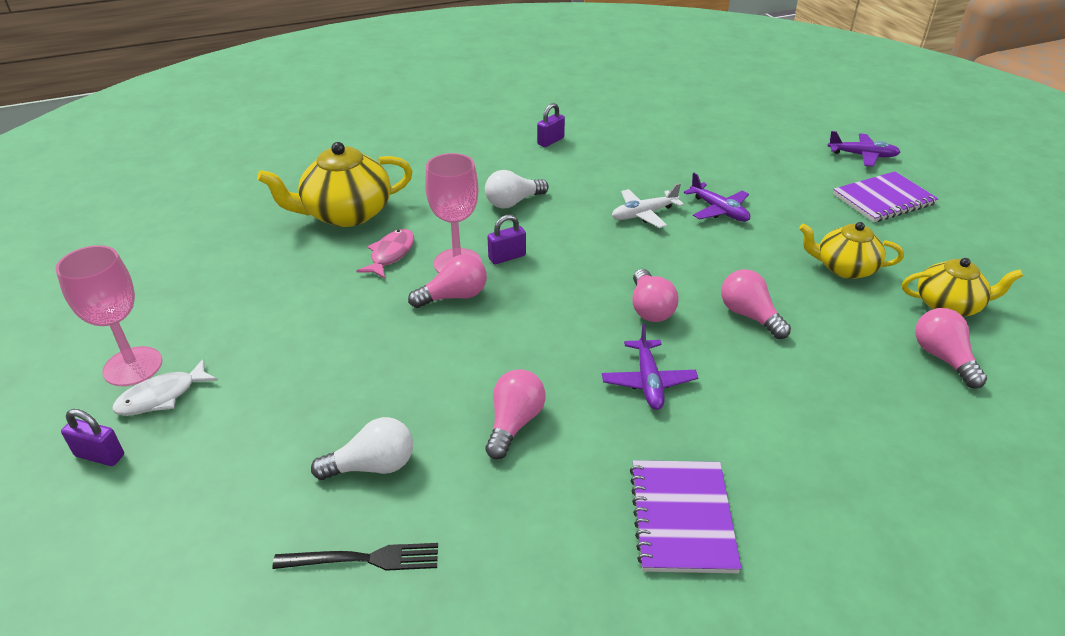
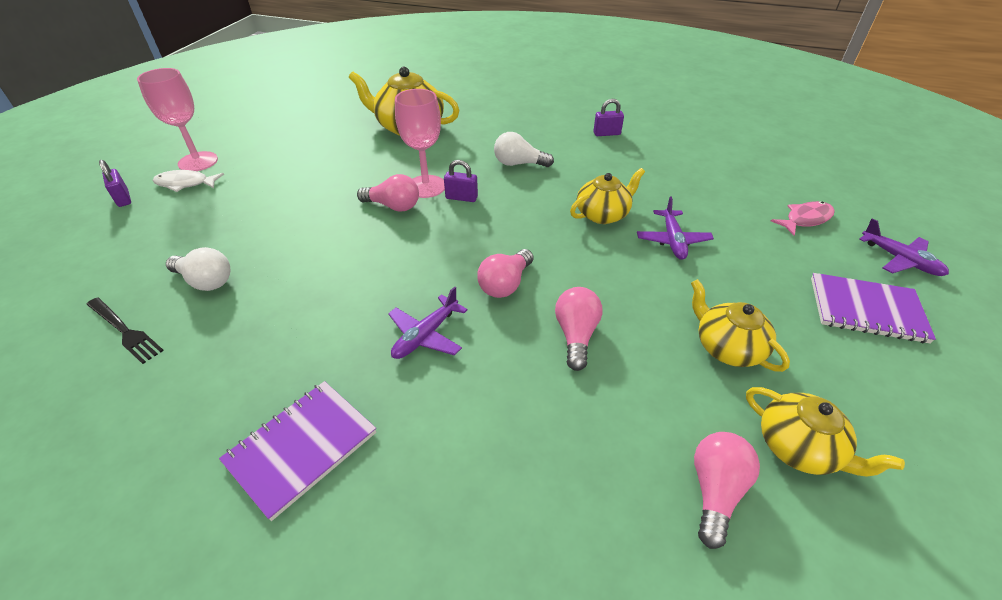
camera: 40 degrees right, 5 degrees up
(391, 254) = (397, 162): pink fish -> pink fish (805, 219)
(514, 423) = (307, 306): pink light bulb -> none
(643, 214) = (603, 214): white plane -> yellow teapot

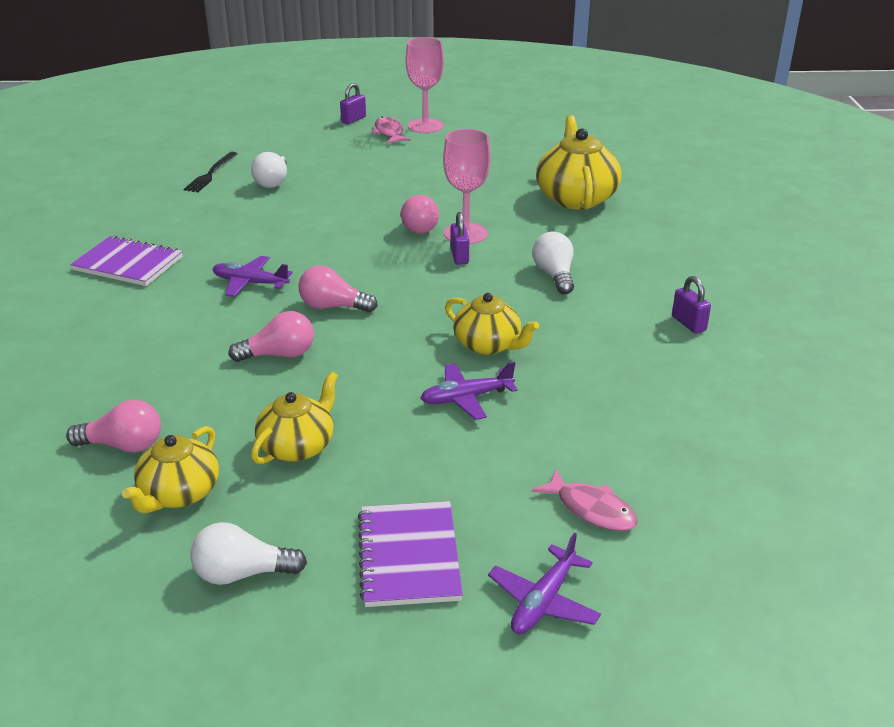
camera: 70 degrees right, 10 degrees down
(185, 184) = (389, 133): white fish -> pink fish
(907, 413) = (242, 573): none -> white light bulb

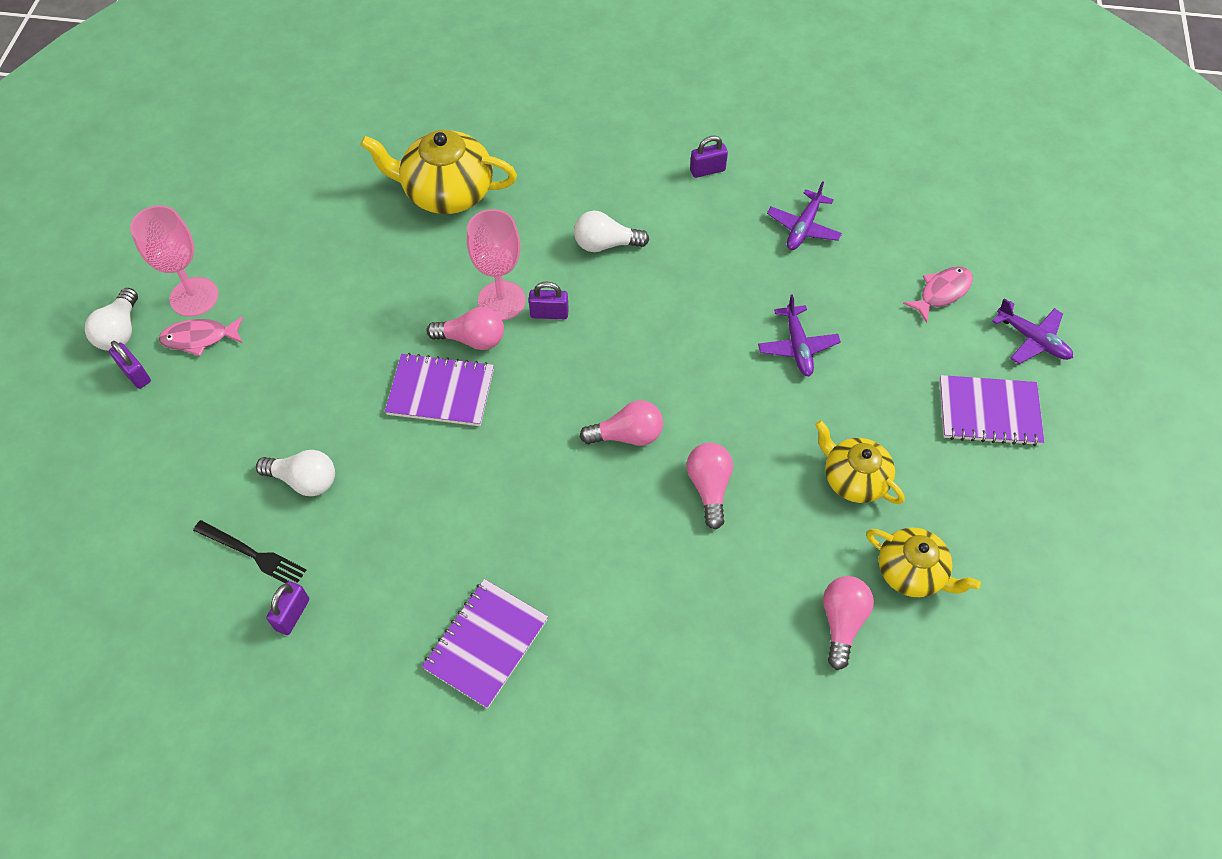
camera: 80 degrees left, 25 degrees up
(162, 192) = (292, 614): none -> purple padlock
(242, 573) = (1006, 524): white light bulb -> white light bulb (120, 331)
(250, 283) = (562, 511): purple plane -> purple plane (803, 227)
(333, 306) = (627, 435): pink light bulb -> pink light bulb turned 120 degrees counterclockwise
(362, 220) = (441, 391): none -> purple notebook
(488, 345) = (718, 317): yellow teapot -> none

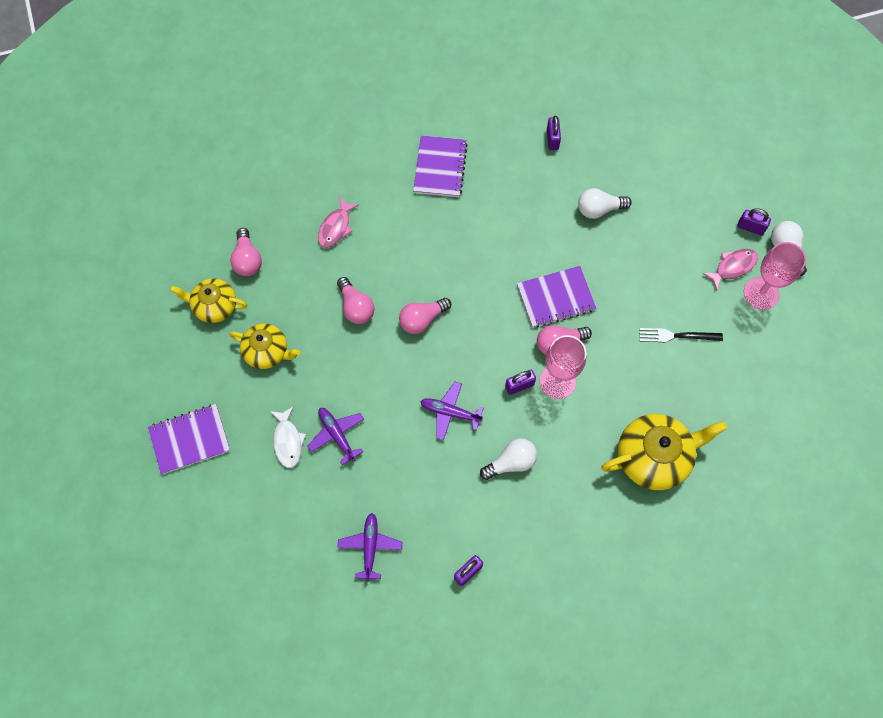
camera: 155 degrees right, 10 degrees up
(252, 554) = (597, 159): black fork -> black fork (677, 336)
(861, 363) = (288, 441): none -> white fish
(942, 292) = (246, 530): pink fish -> pink fish (336, 227)
(1032, 339) = (170, 516): purple plane -> purple plane (450, 412)

